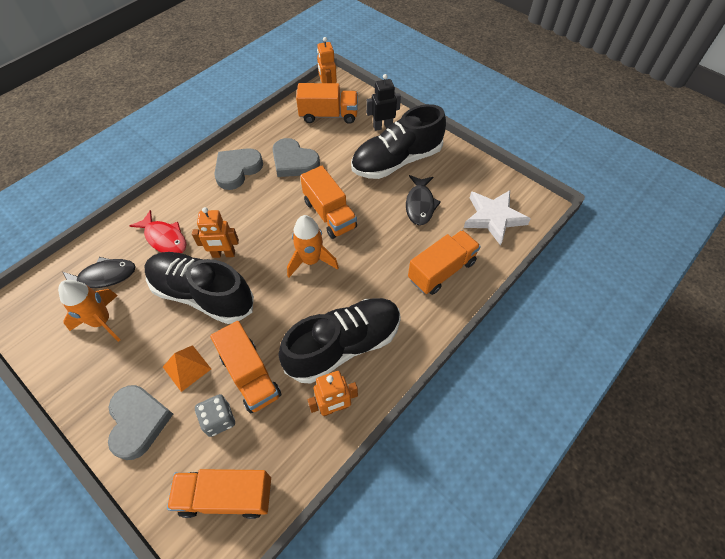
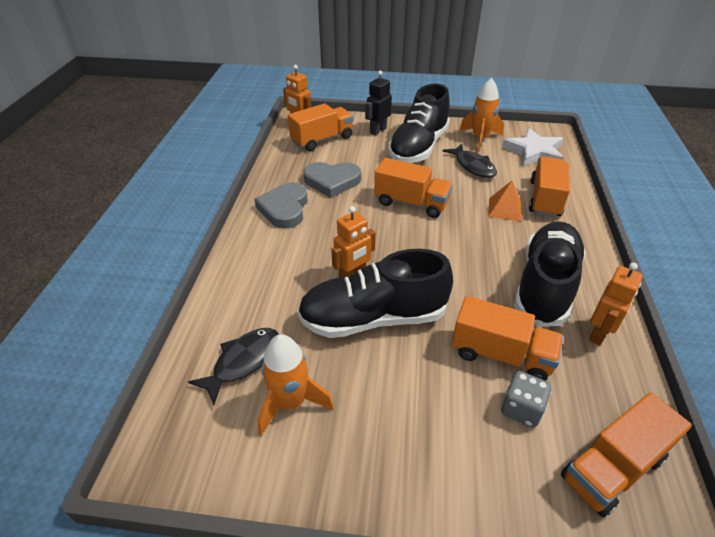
camera: 35 degrees left, 15 degrees down
(138, 422) = (448, 468): grey heart -> none
(164, 238) = (274, 294): red fish -> none
(186, 368) = (435, 386): orange pyramid -> orange pyramid (504, 209)
(311, 260) = (438, 241): orange rocket -> orange rocket (480, 138)

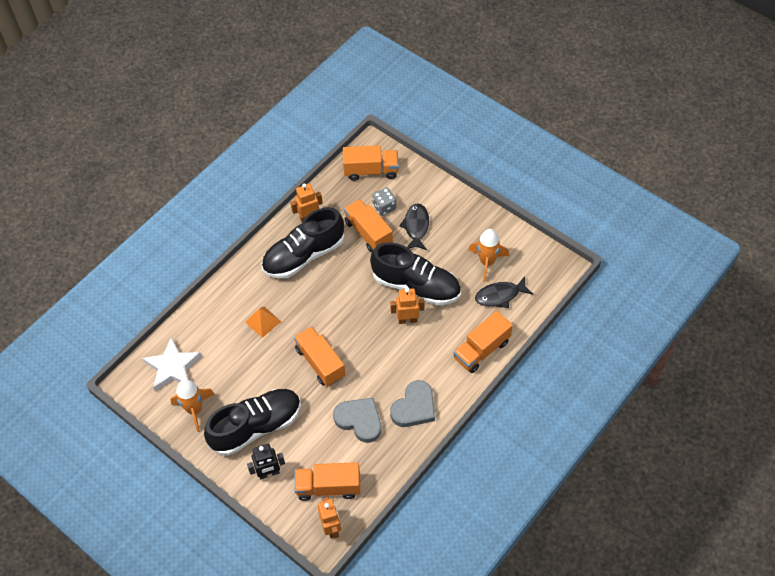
camera: 145 degrees left, 15 degrees up
(473, 166) = (237, 377): black fish -> black fish (416, 227)
(545, 199) = (225, 316): orange truck -> orange truck (481, 350)

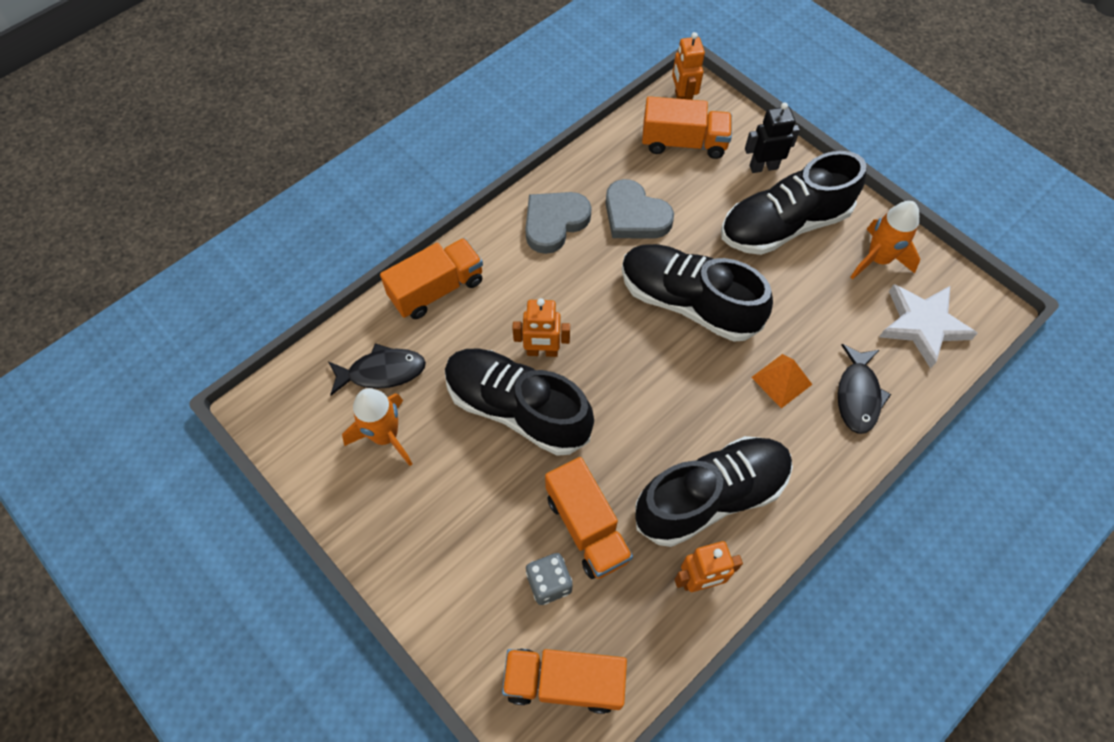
camera: 175 degrees left, 5 degrees up
(320, 362) = (688, 302): orange truck -> black shoe
(416, 227) = (495, 528): black fish -> black fish (857, 395)

